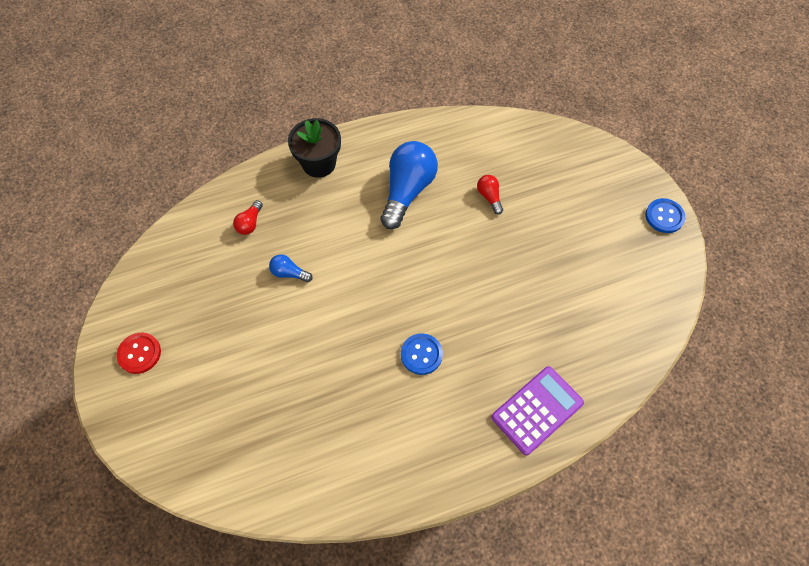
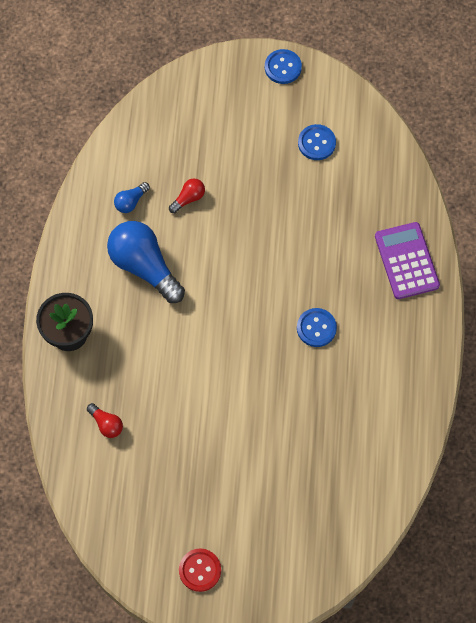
camera: 65 degrees left, 5 degrees up
(289, 273) = (180, 408): blue light bulb -> blue light bulb (131, 202)
(489, 197) = (188, 198): red light bulb -> red light bulb turned 135 degrees clockwise
(608, 276) = (316, 143): none -> blue button

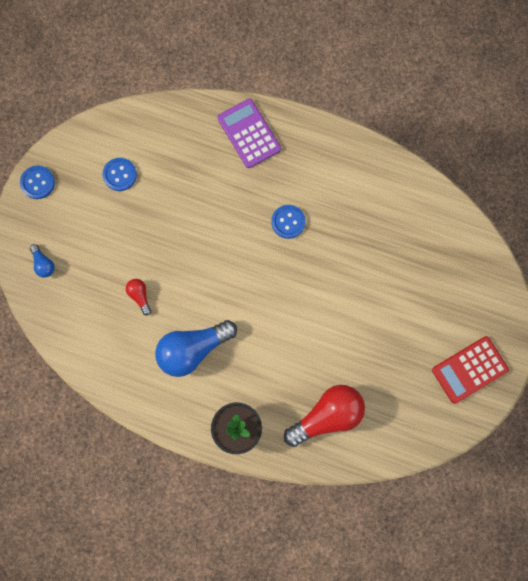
camera: 75 degrees left, 10 degrees up
(106, 424) = (327, 416): red light bulb -> red light bulb, size x2.20
(131, 202) = (128, 346): blue light bulb -> blue light bulb (43, 264)
(200, 570) = (469, 370): red button -> red calculator
(406, 261) = (249, 133): purple calculator -> purple calculator turned 60 degrees clockwise

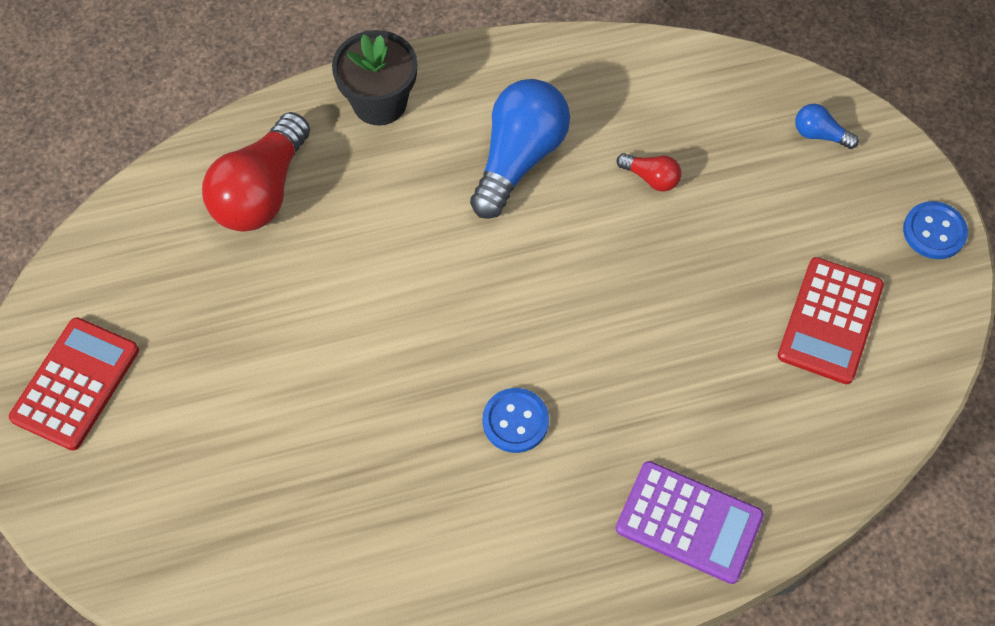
camera: 145 degrees right, 15 degrees down
(120, 175) = (830, 321): blue button -> red calculator

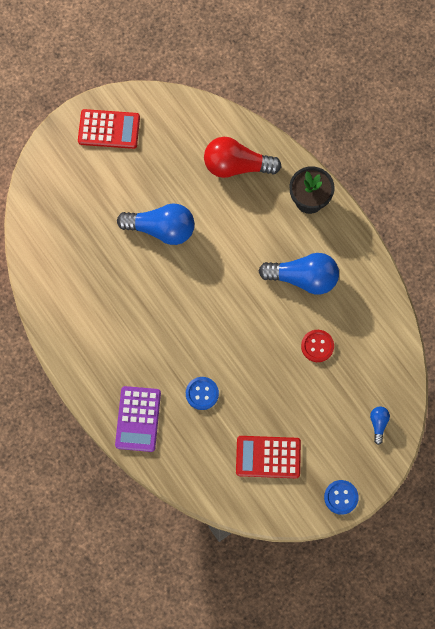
camera: 70 degrees right, 10 degrees up
(325, 356) = (161, 229): none -> blue light bulb
(515, 421) = (160, 325): blue button -> blue button (202, 393)
(651, 178) = (317, 346): red light bulb -> red button

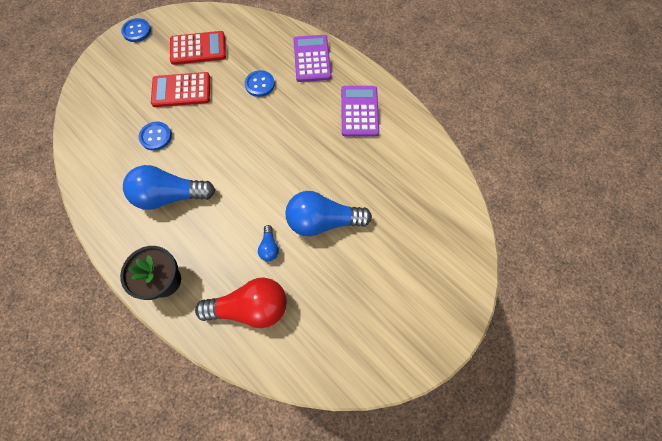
camera: 170 degrees right, 5 degrees down
(100, 340) = (359, 111): none -> purple calculator
(109, 129) = (408, 327): red calculator -> red calculator (181, 90)
(317, 346) = (156, 136): red button -> blue button
(378, 424) = (101, 84): blue light bulb -> blue light bulb (269, 247)

